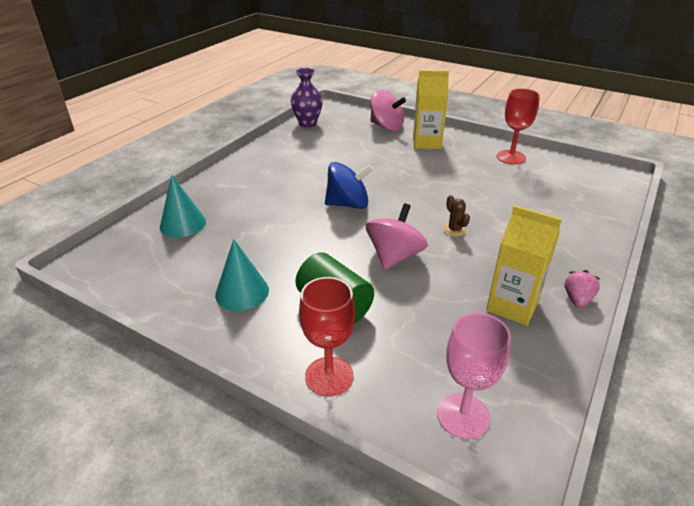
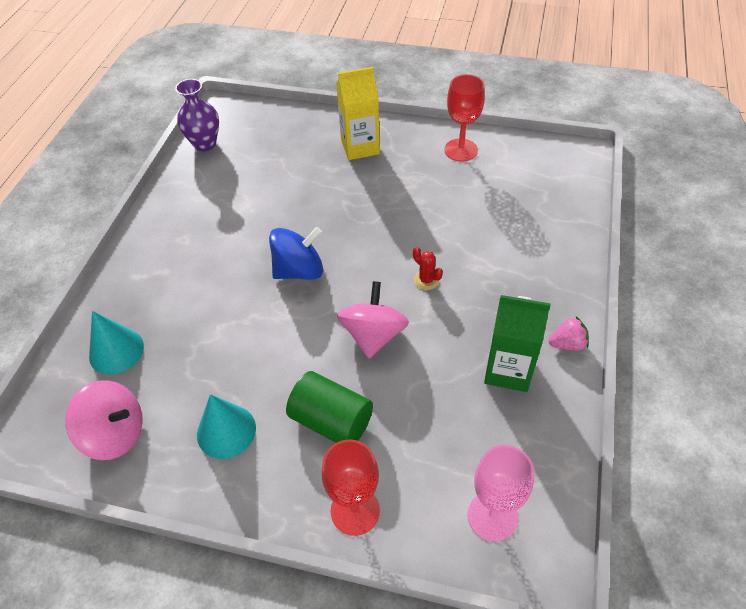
camera: 15 degrees left, 15 degrees up
(386, 127) = (304, 129): pink spinning top -> pink spinning top (115, 434)
(454, 230) = (426, 280): brown cactus -> red cactus
(512, 306) = (508, 370): yellow carton -> green carton
(577, 299) = (567, 344): pink strawberry -> pink strawberry turned 75 degrees clockwise

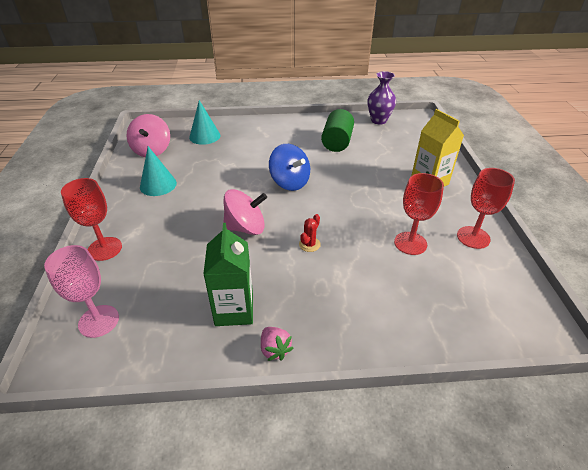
camera: 70 degrees right, 10 degrees down
(331, 421) = (170, 224): green cylinder -> green cylinder (337, 142)
(453, 197) = (410, 243): none -> red goblet

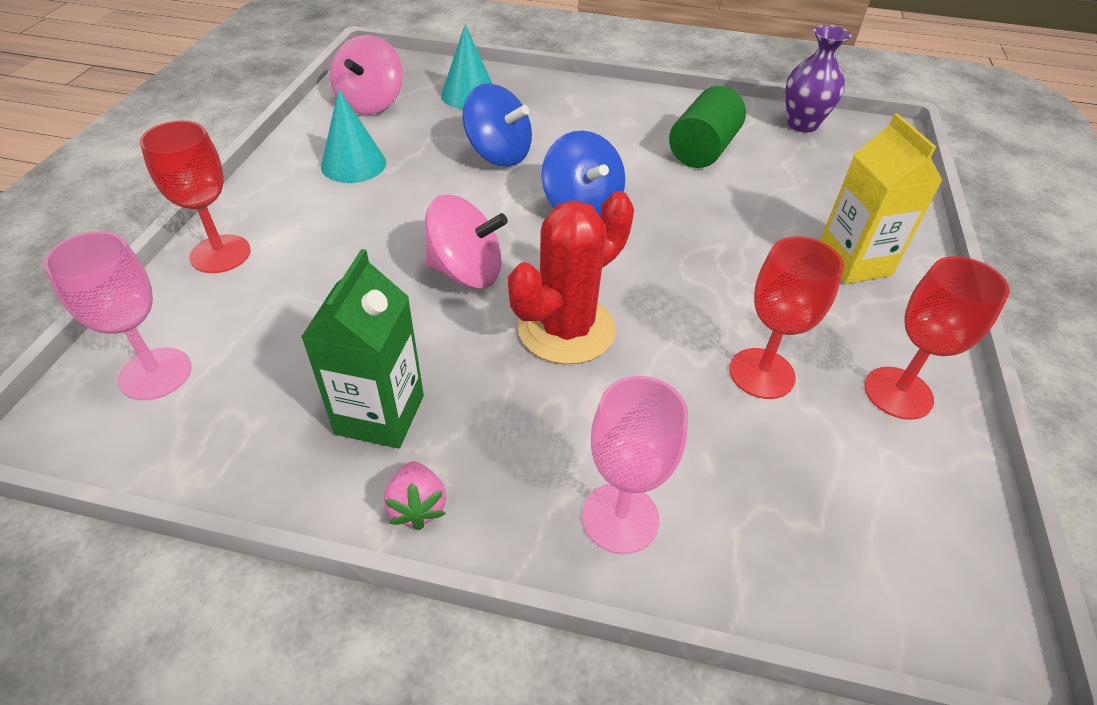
camera: 15 degrees right, 5 degrees up
(235, 164) = (498, 154): none -> blue spinning top
(309, 244) = (566, 329): red cactus -> red cactus, size x2.36
(375, 327) = (620, 518): none -> pink goblet

